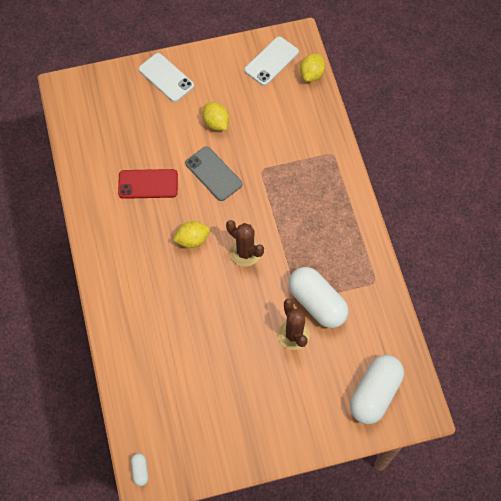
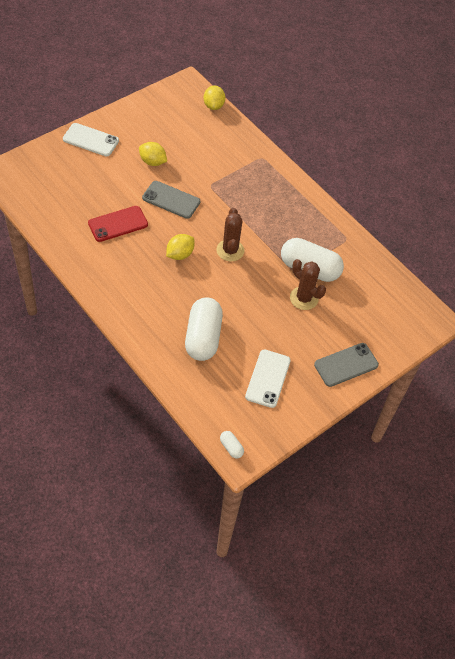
camera: 30 degrees left, 10 degrees down
(245, 253) = (230, 250): brown cactus -> brown cactus turned 75 degrees clockwise
(271, 61) = (175, 105): white phone -> white phone (267, 378)
(299, 426) = (346, 365): none -> grey phone
(374, 393) = (392, 319): white capsule -> white capsule (203, 337)

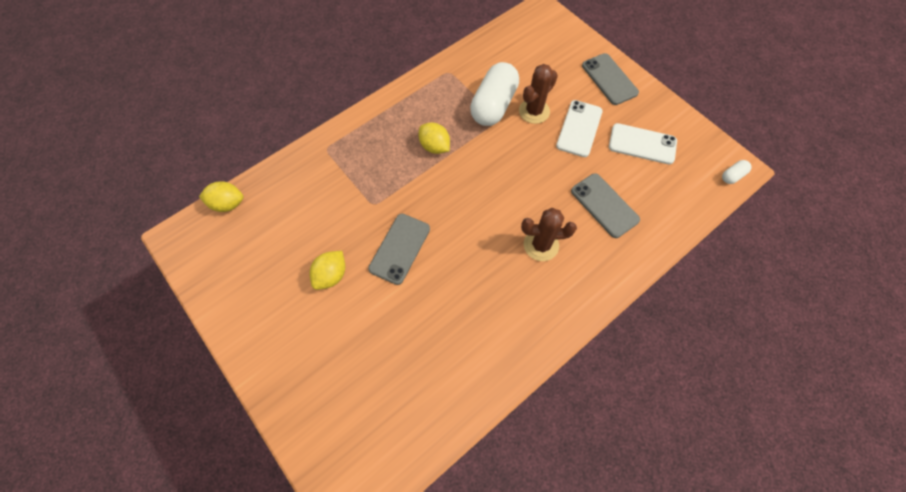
camera: 85 degrees left, 10 degrees up
(90, 140) = (285, 365): white phone -> white phone (579, 128)
(118, 224) = (445, 312): red phone -> none
(180, 254) = (488, 234): yellow lemon -> yellow lemon (434, 146)
(203, 337) = (604, 205): white capsule -> grey phone
(230, 250) = (476, 180): brown cactus -> brown cactus (541, 245)

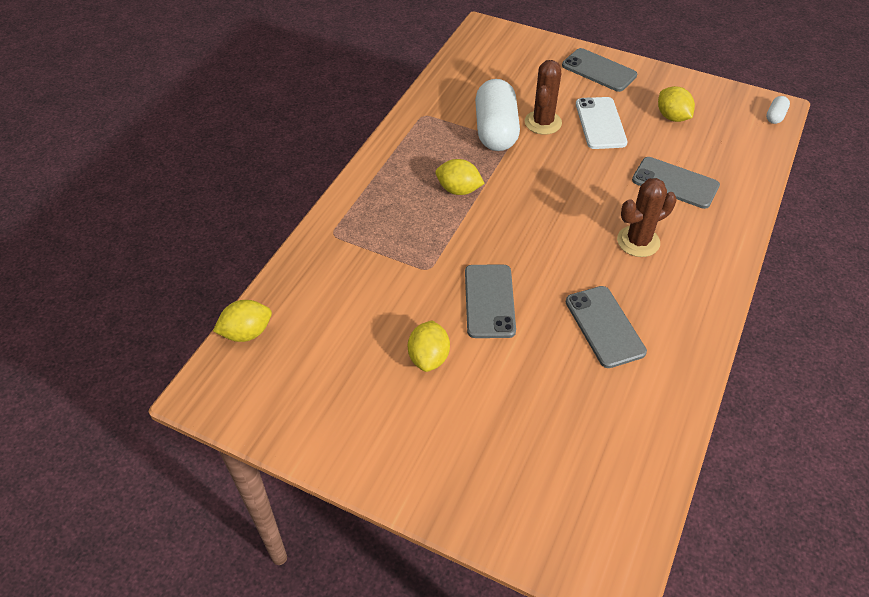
camera: 25 degrees left, 15 degrees down
(469, 306) = (604, 326): none -> grey phone
(642, 144) = (672, 117): white phone -> yellow lemon

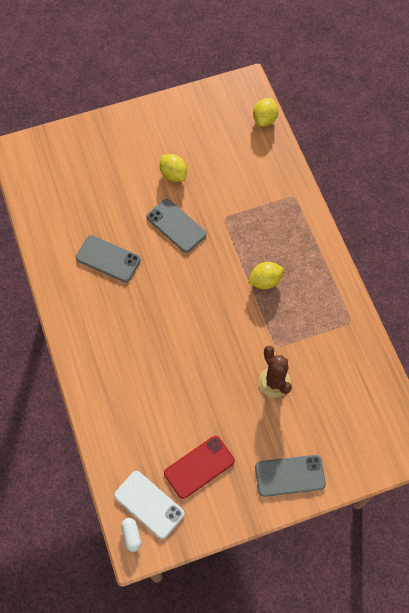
camera: 135 degrees right, 15 degrees up
(495, 130) = (294, 348): white capsule -> none
(600, 123) = (239, 415): white phone -> white phone (149, 504)
(638, 241) = (135, 330): brown cactus -> none
(672, 117) = (199, 467): yellow lemon -> red phone
(675, 183) = (149, 399): grey phone -> none

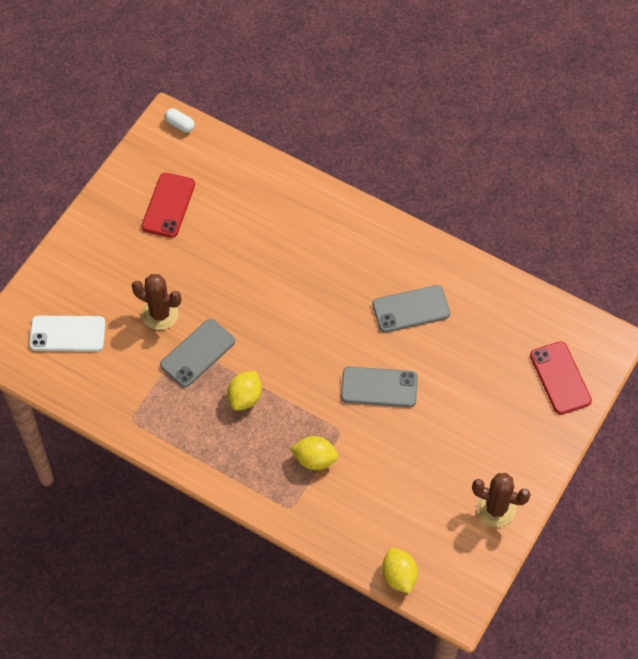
camera: 140 degrees right, 5 degrees down
(66, 153) = (560, 378): none -> red phone
(149, 504) = (185, 153): white phone -> white phone (67, 334)
(173, 175) = (433, 437): yellow lemon -> yellow lemon (314, 459)
(177, 114) = (496, 509): none -> brown cactus
(290, 476) = (86, 251): grey phone -> grey phone (197, 353)

